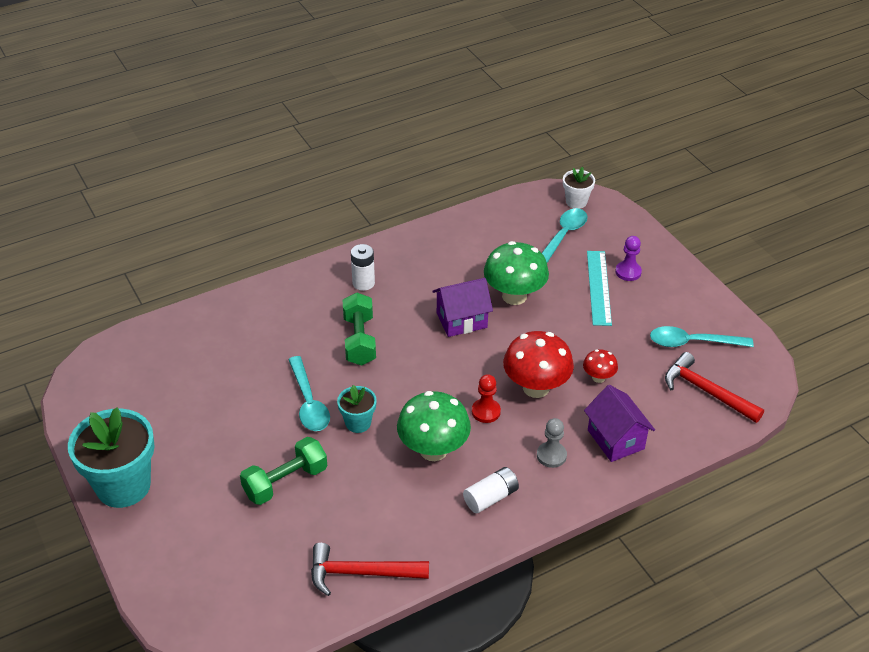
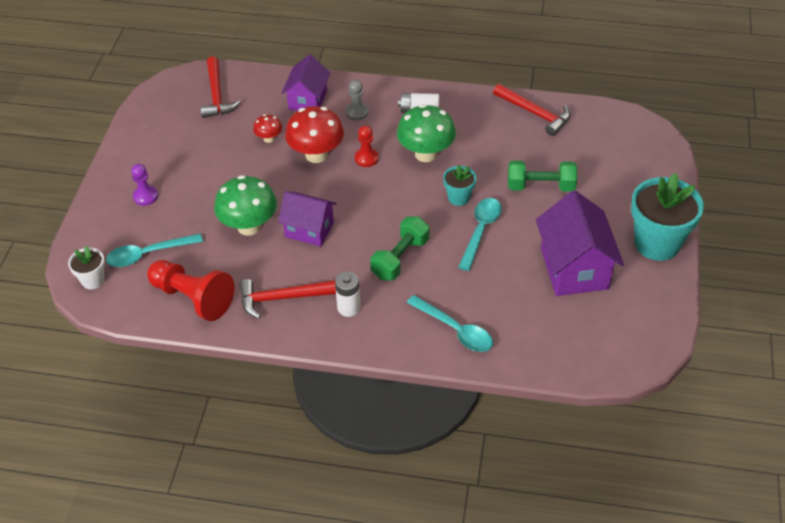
camera: 140 degrees left, 5 degrees up
(193, 415) = (574, 268): none -> purple house
(422, 262) = (282, 298): none -> red hammer
(489, 229) = (193, 298): none -> red pawn
(598, 287) = (182, 197): turquoise ruler -> none
(692, 342) = (180, 126): turquoise spoon -> turquoise spoon (455, 330)

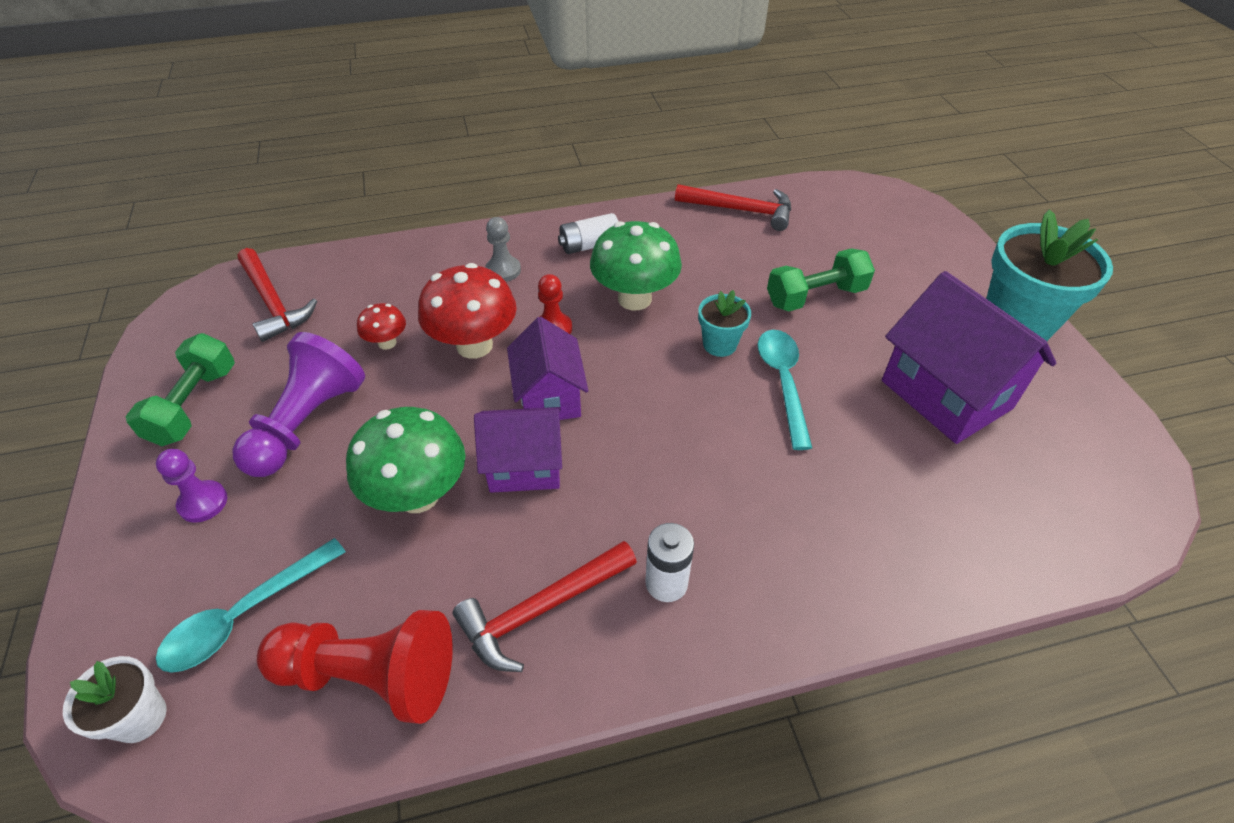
camera: 25 degrees left, 0 degrees up
(209, 171) = (307, 423): none -> purple pawn
(307, 100) = (421, 273): purple house -> purple house (549, 397)
(400, 258) = (696, 464): green dumbbell -> green dumbbell (194, 405)
(455, 330) = (859, 556): turquoise spoon -> none

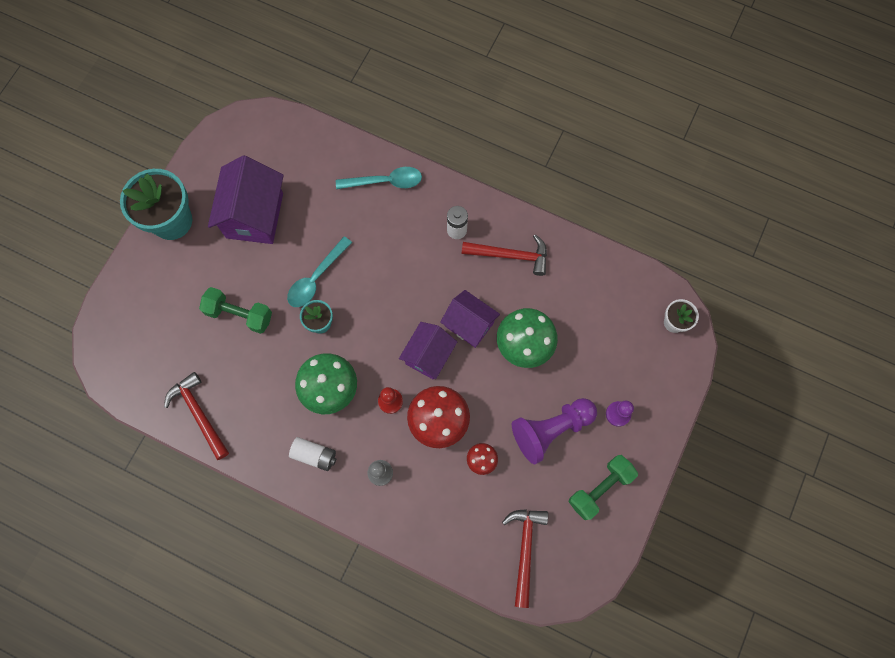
camera: 140 degrees left, 25 degrees up
(244, 615) = (622, 338): turquoise spoon -> turquoise spoon (385, 181)
(370, 675) = (587, 277): red pawn -> none

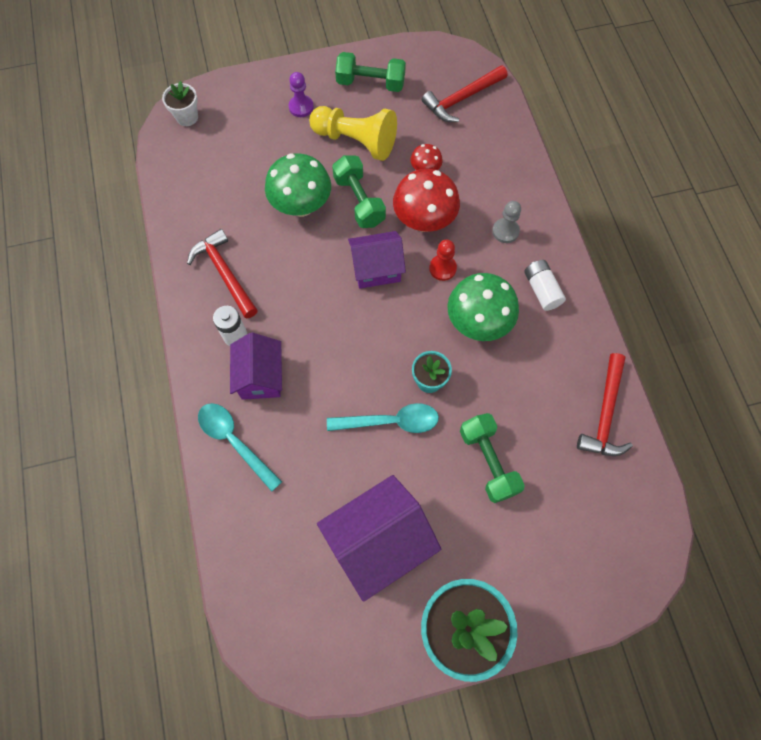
camera: 130 degrees left, 5 degrees down
(469, 324) = (320, 259): purple house -> purple house (261, 377)
(494, 389) = (359, 201): none -> green dumbbell
(550, 430) = (356, 141): purple pawn -> yellow pawn

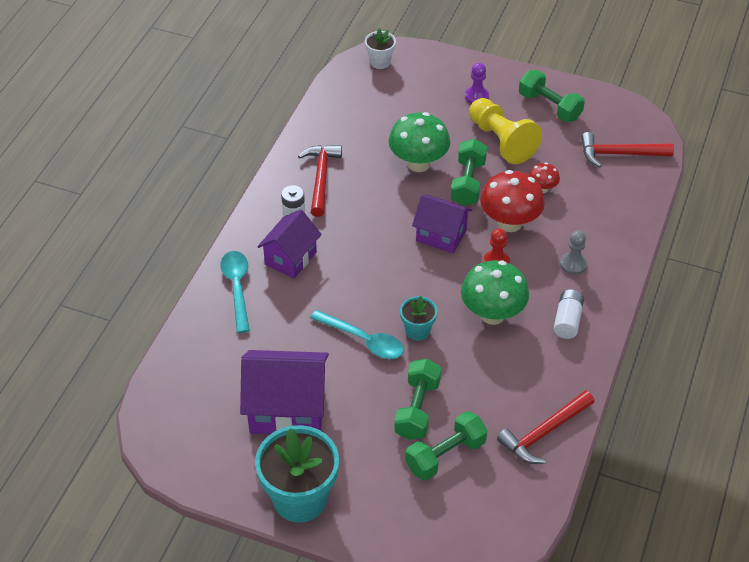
camera: 35 degrees right, 20 degrees down
(545, 492) = (445, 455): none -> green dumbbell

